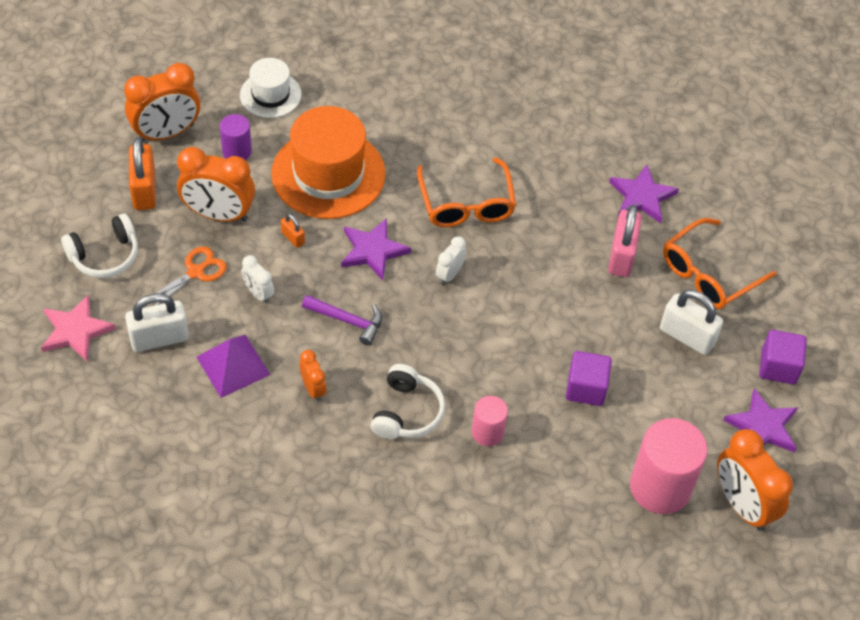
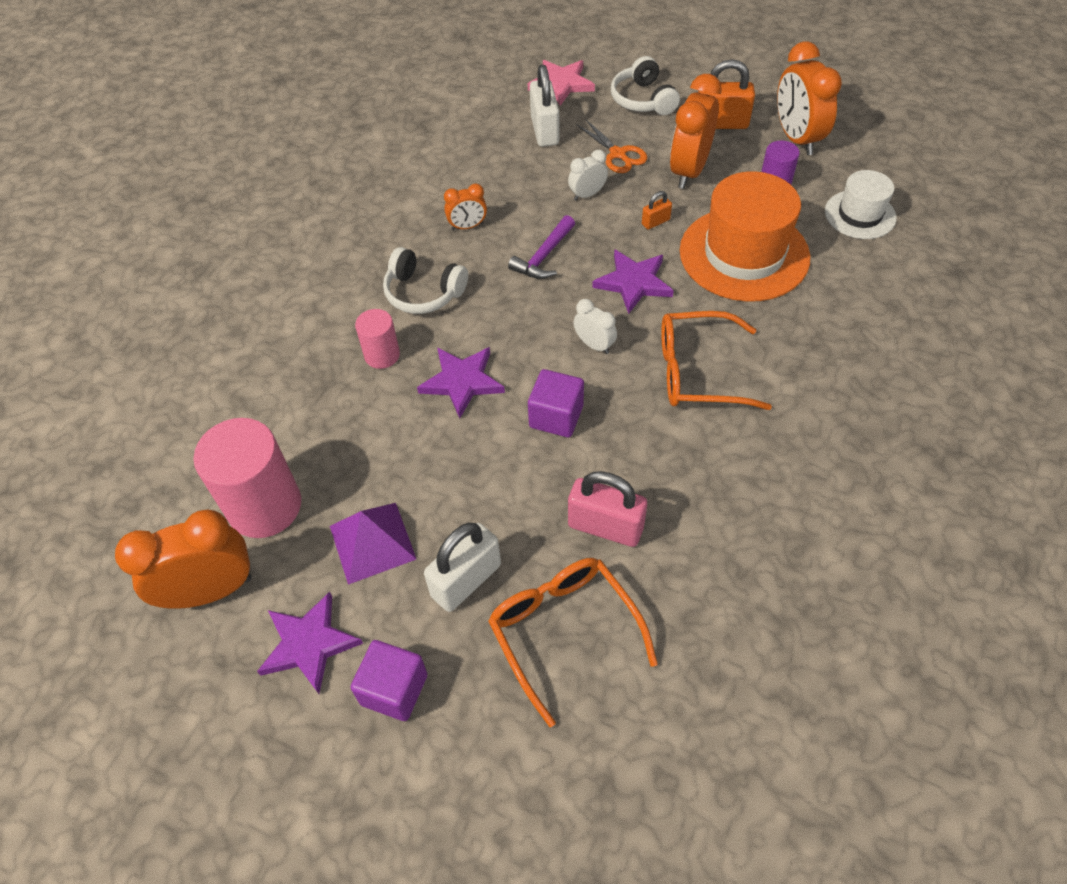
camera: 105 degrees right, 0 degrees up
(233, 365) = (506, 175): purple pyramid -> purple pyramid (372, 542)
(586, 388) = (414, 453): purple cube -> purple cube (556, 416)
(642, 196) = (707, 571): purple star -> purple star (462, 382)

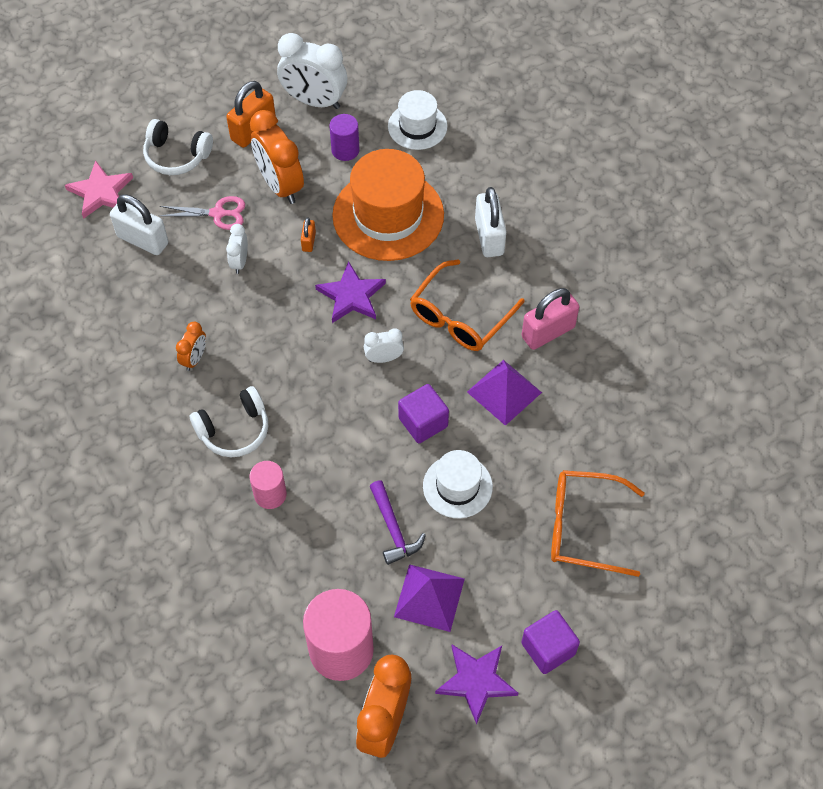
camera: 55 degrees left, 5 degrees up
(462, 382) = (342, 459): purple star -> none
(466, 580) = (504, 559): white padlock -> white padlock (489, 237)
(512, 488) = (457, 486): none -> white hat
(543, 256) = (274, 331): purple hammer -> purple hammer (393, 529)
(605, 526) = (530, 454): pink padlock -> pink padlock (548, 332)
(618, 154) = (218, 214): orange scissors -> pink scissors
(653, 459) = (504, 392): none -> purple pyramid
(796, 138) = (314, 101): orange clock -> white clock

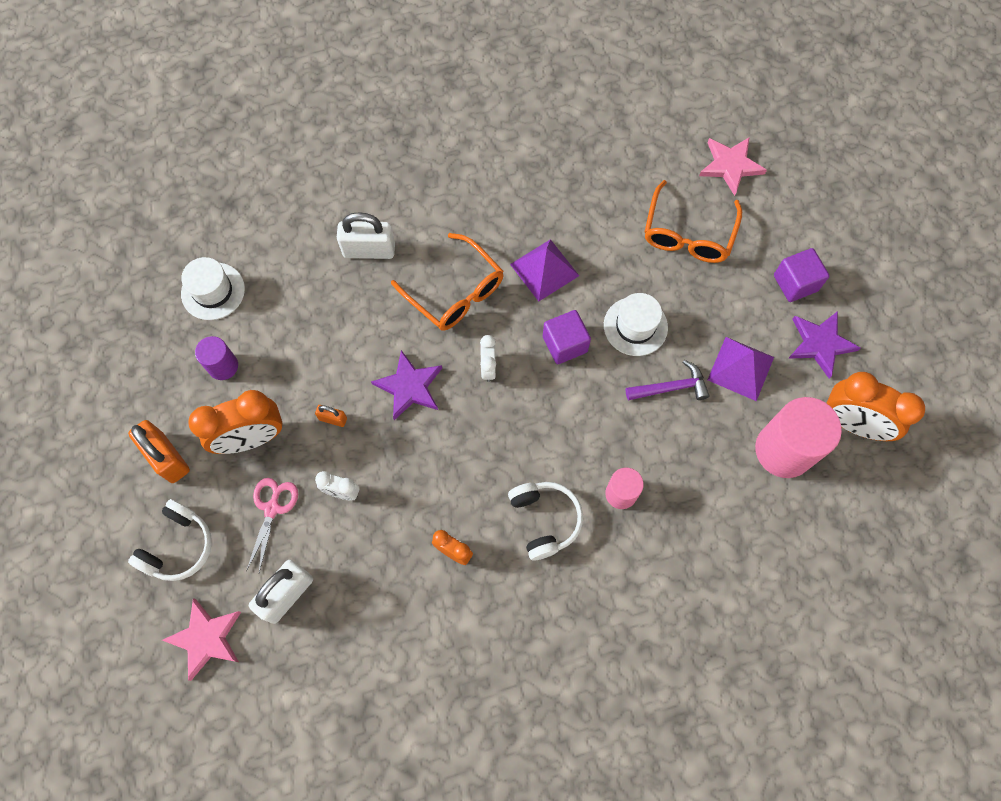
camera: 80 degrees left, 10 degrees up
(314, 101) = (146, 388): white clock -> none
(388, 215) = (319, 337): orange hat -> none
(548, 332) = (487, 221): pink padlock -> none
(686, 564) = (730, 165): none -> pink star

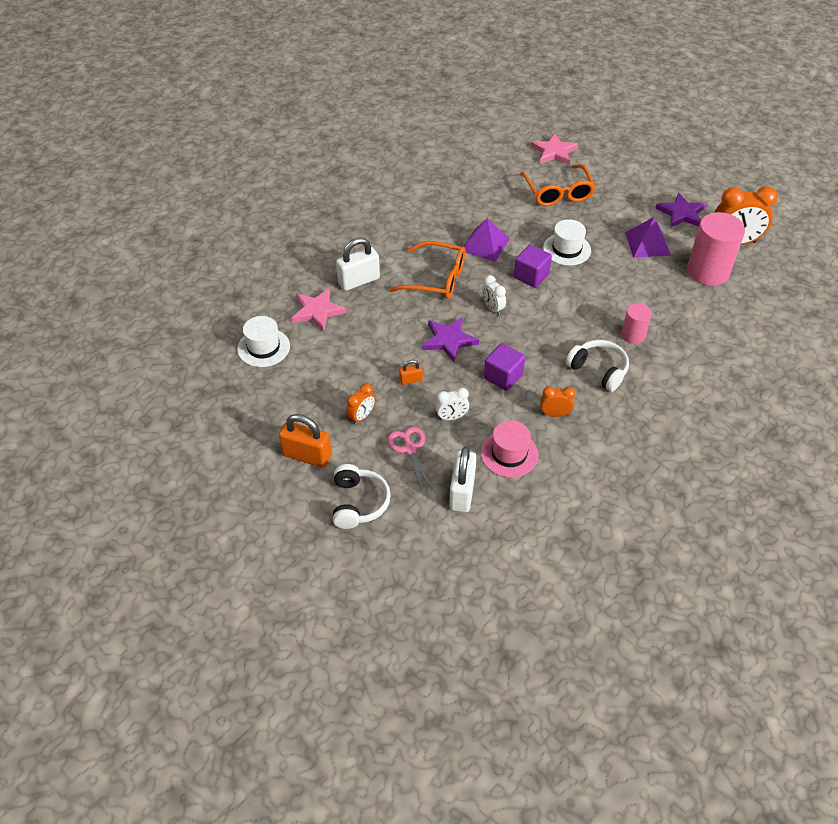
camera: 30 degrees left, 20 degrees down
(206, 638) = (425, 547): pink star -> pink star (317, 311)
(223, 366) = (306, 385): purple cylinder -> none
(251, 438) = (361, 416): orange clock -> orange clock, size x0.51
(368, 575) = (509, 454): none -> pink hat
(671, 387) = (615, 270): purple hammer -> none
(795, 283) = (641, 191): purple cube -> purple cube (503, 377)

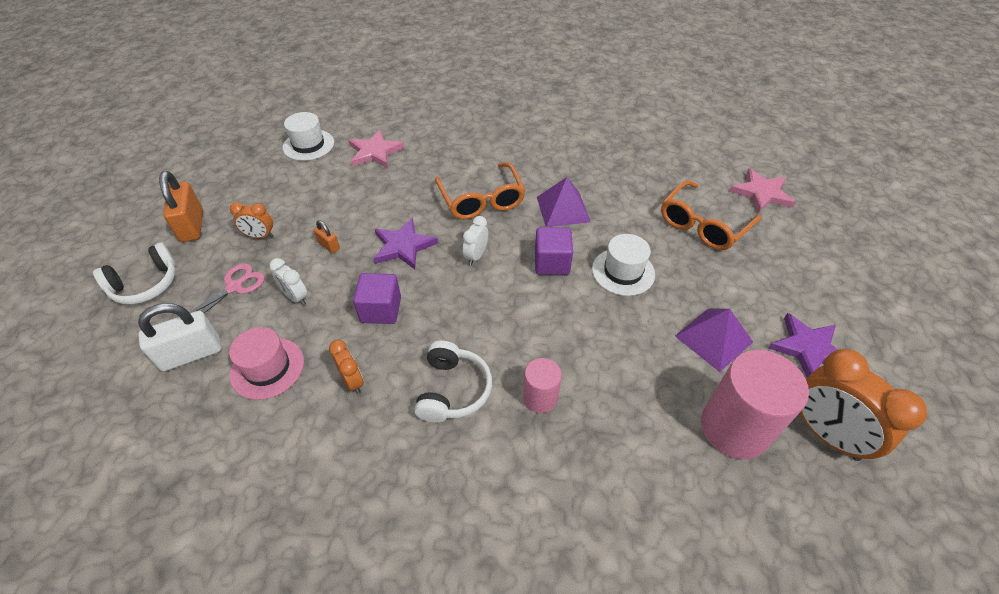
camera: 55 degrees right, 0 degrees up
(359, 281) = (433, 156): white padlock -> none

